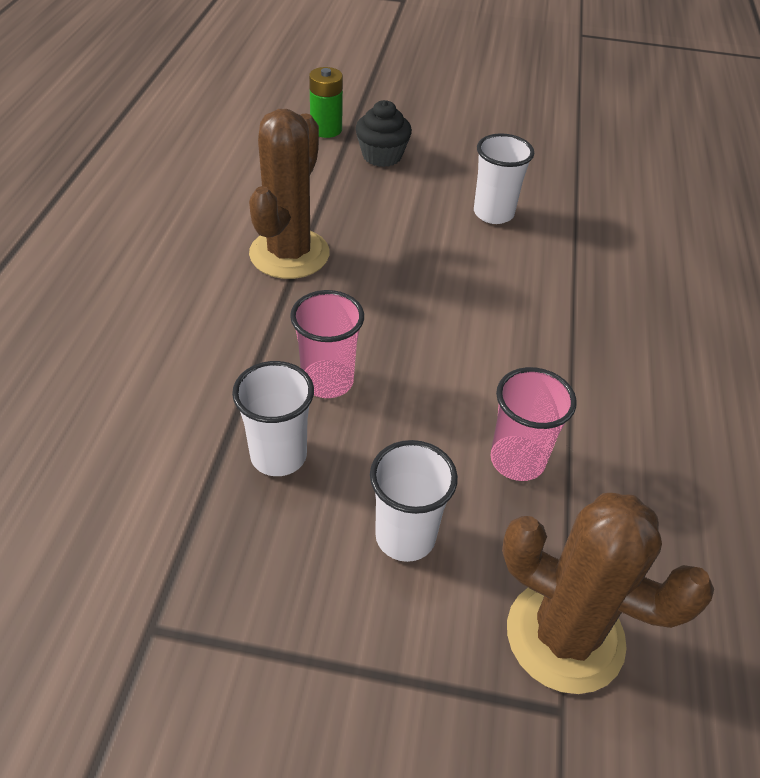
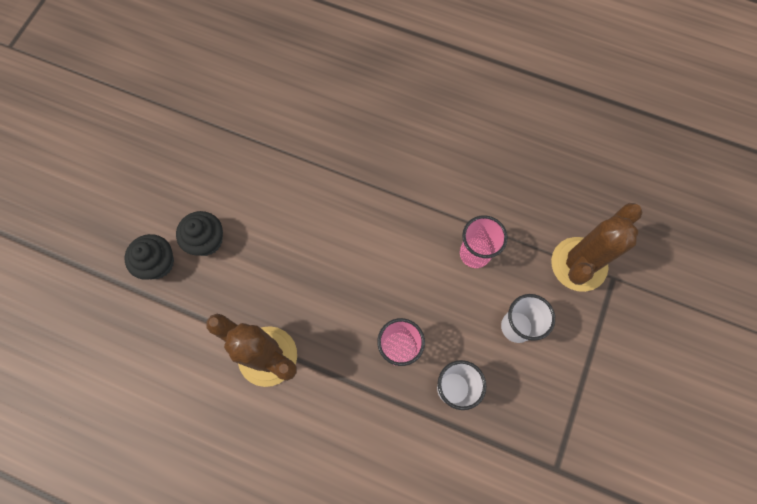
camera: 75 degrees left, 25 degrees up
(326, 129) = (106, 301): green battery -> none
(424, 186) = (206, 240): none -> black cupcake
(493, 213) = (252, 200): white cup -> none

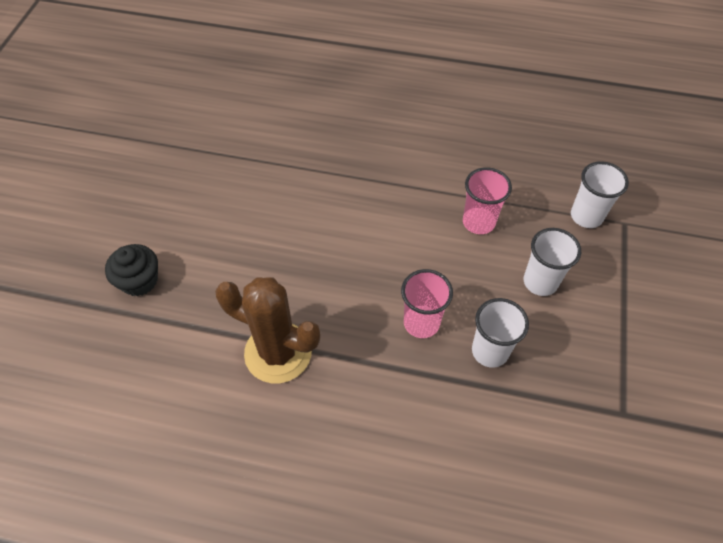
camera: 10 degrees left, 15 degrees down
(206, 240) = (191, 251): black cupcake -> none
(579, 264) = (586, 216): brown cactus -> white cup

